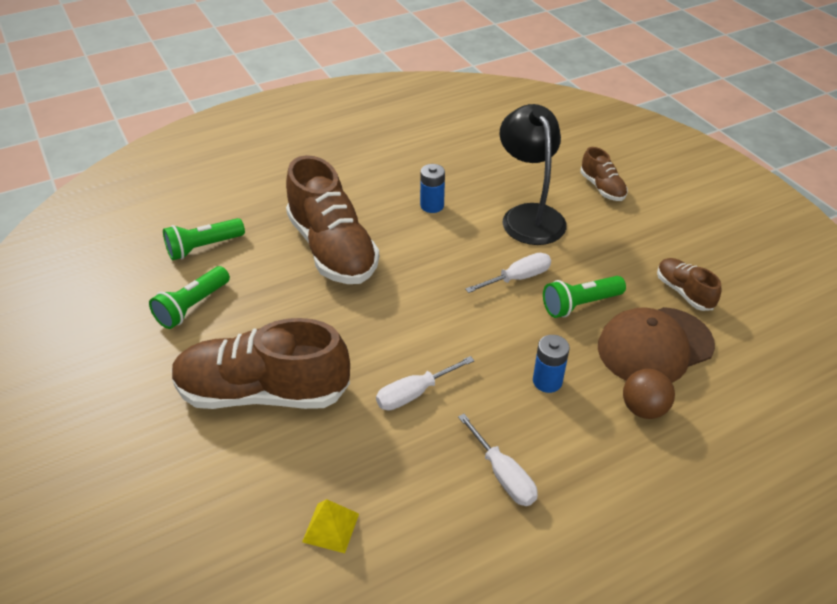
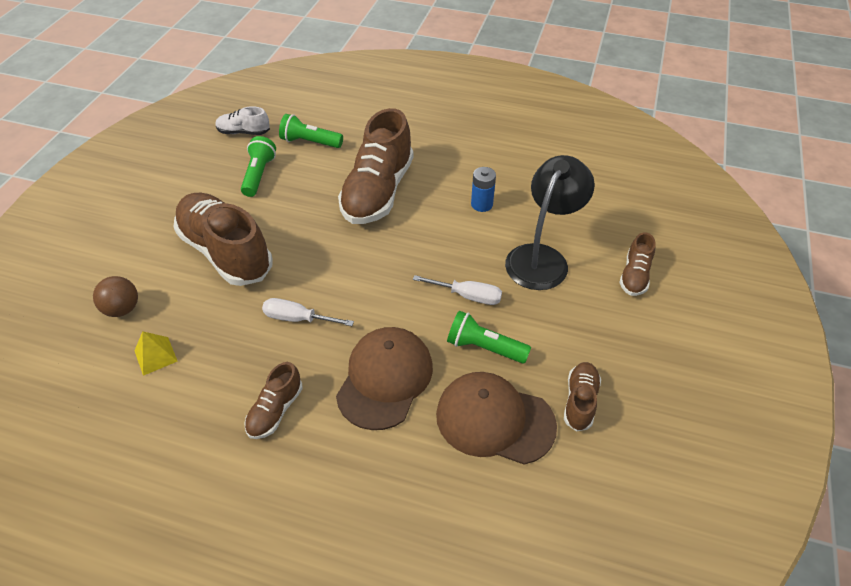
camera: 45 degrees right, 5 degrees up
(115, 280) = (244, 132): none -> white shoe
(192, 306) = (259, 175): green flashlight -> green flashlight turned 105 degrees clockwise
(502, 474) = (275, 410): white screwdriver -> brown shoe
(547, 381) = (385, 379): blue battery -> brown cap
(643, 409) = (420, 453): brown ball -> brown ball (122, 309)

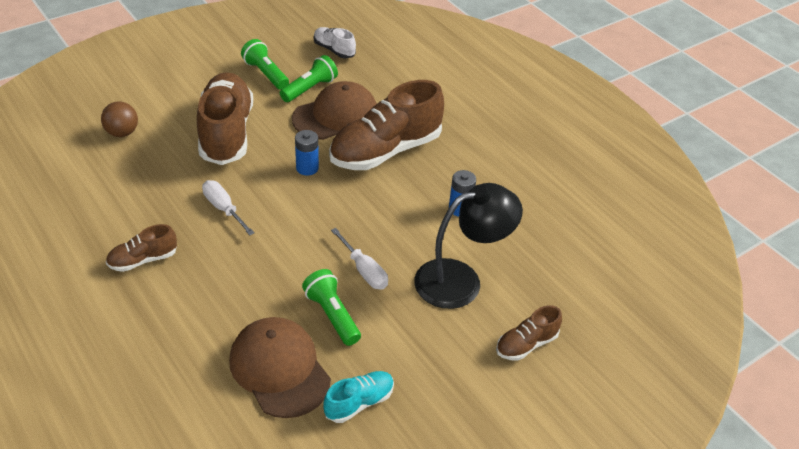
camera: 35 degrees right, 5 degrees down
(155, 356) = (110, 176): yellow pyramid -> none
(310, 142) = (376, 84): green flashlight -> green flashlight (266, 74)
(331, 241) = (307, 168): none -> blue battery
(385, 379) = (235, 288): brown cap -> brown cap (335, 116)
(580, 401) = (359, 403): brown shoe -> turquoise shoe

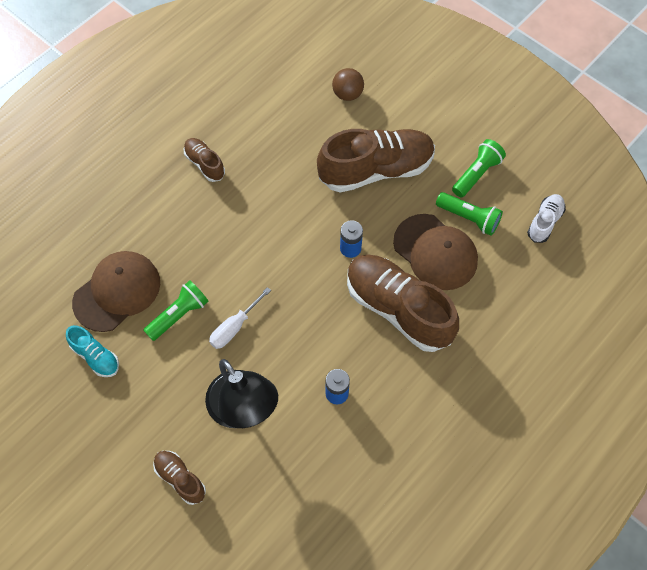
camera: 80 degrees right, 20 degrees up
(224, 209) = (277, 200): white screwdriver -> none

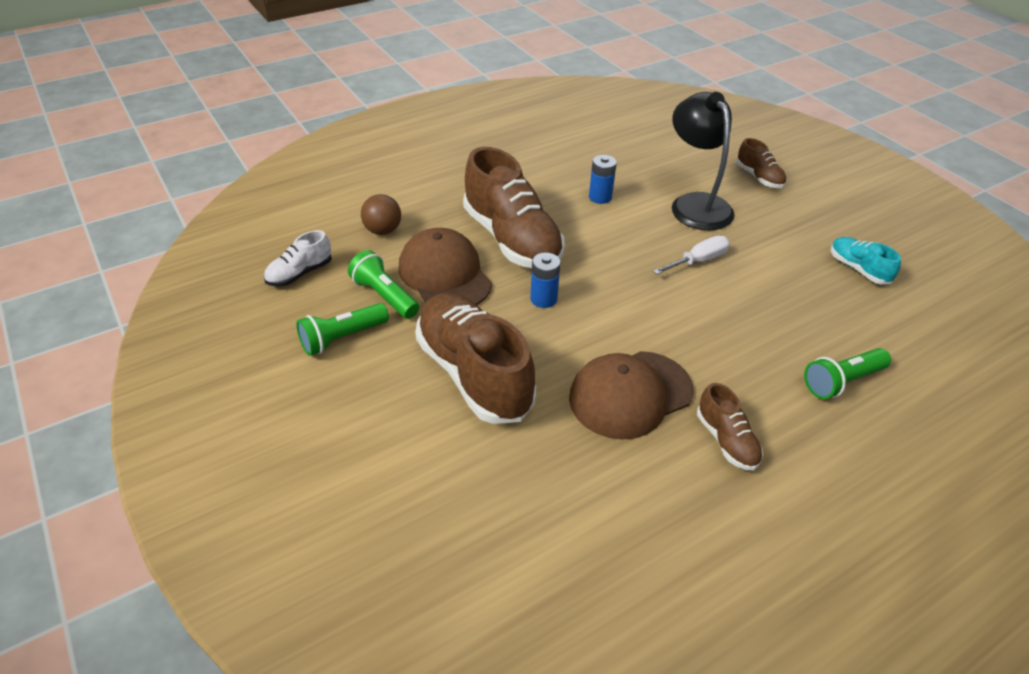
camera: 165 degrees left, 20 degrees down
(117, 292) = (843, 318): brown cap -> brown cap (630, 394)
(178, 315) = (763, 283): green flashlight -> green flashlight (842, 382)
(347, 94) = (468, 494): brown ball -> brown ball (383, 230)
(376, 170) = (474, 374): brown shoe -> brown shoe turned 60 degrees clockwise

